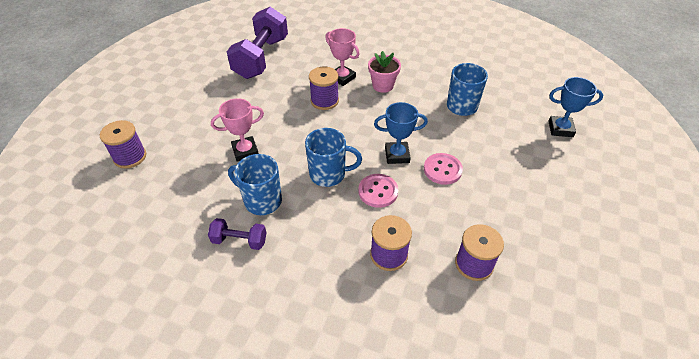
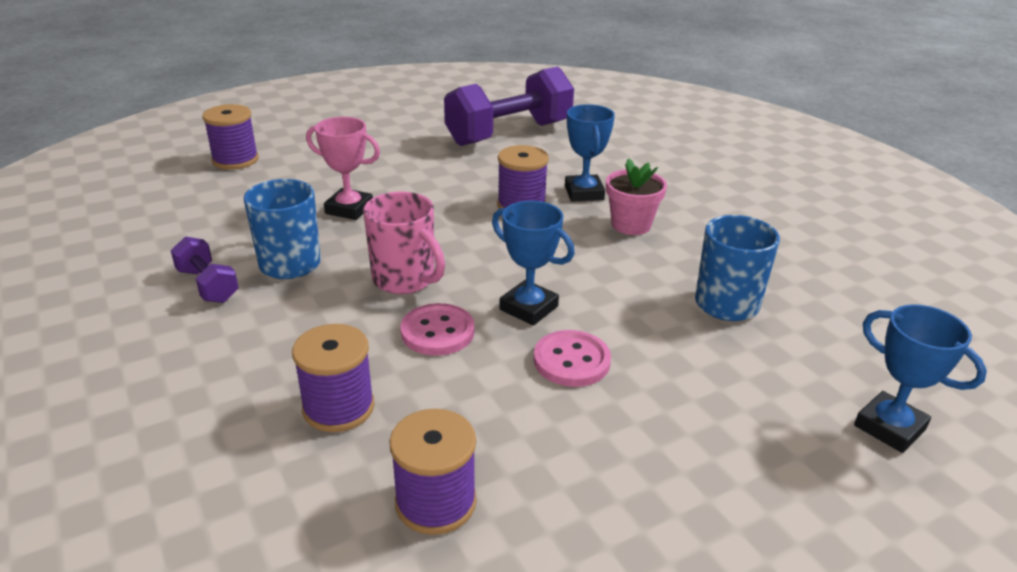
camera: 40 degrees right, 15 degrees down
(329, 174) = (405, 280): blue mug -> pink mug
(342, 78) = (584, 193): pink trophy -> blue trophy

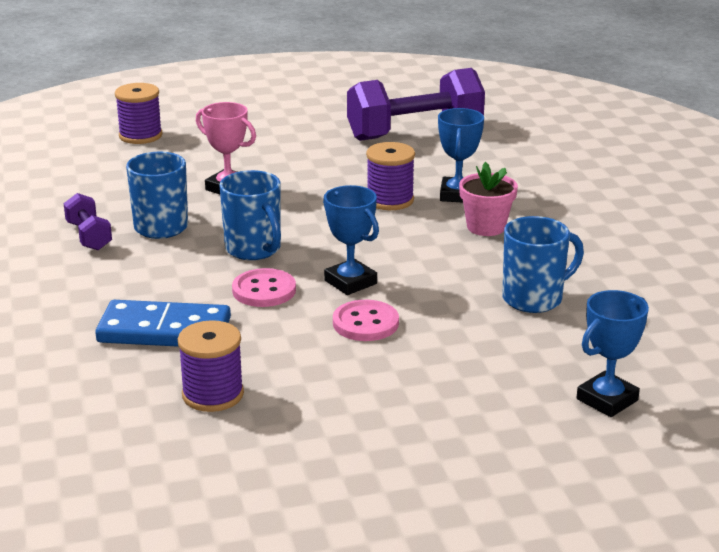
camera: 15 degrees right, 5 degrees down
(338, 407) = (164, 330): purple spool -> blue domino
(405, 280) = (254, 249): pink mug -> blue mug
(889, 427) = (607, 400): blue trophy -> blue trophy turned 75 degrees clockwise

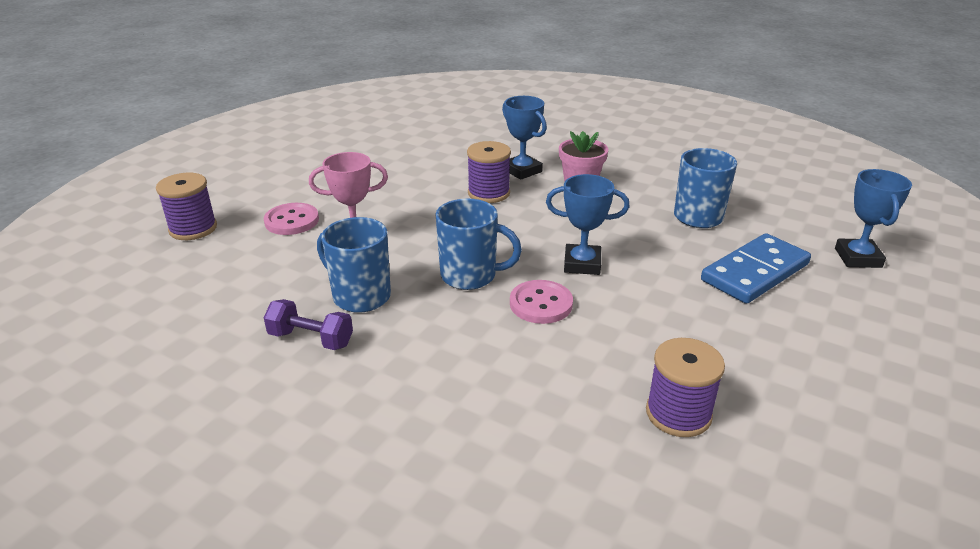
camera: 45 degrees left, 5 degrees up
(164, 330) = (537, 384): blue domino -> blue domino (755, 272)
(365, 323) = (651, 288): pink button -> pink button (292, 221)
(415, 133) = (413, 141): purple dumbbell -> none

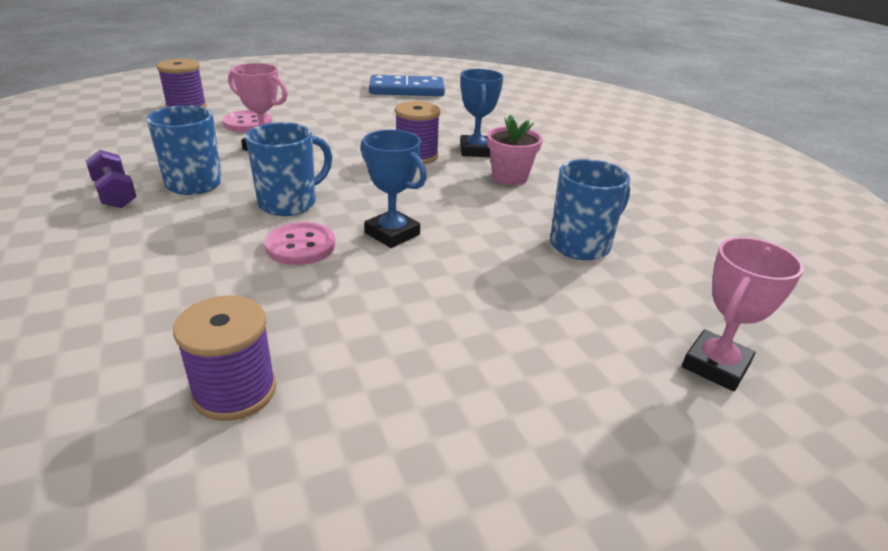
camera: 35 degrees right, 0 degrees up
(470, 276) = (289, 203): blue mug -> blue mug turned 90 degrees counterclockwise
(755, 272) = (551, 318): blue domino -> blue domino (406, 90)
(857, 258) = (715, 366): blue trophy -> pink trophy

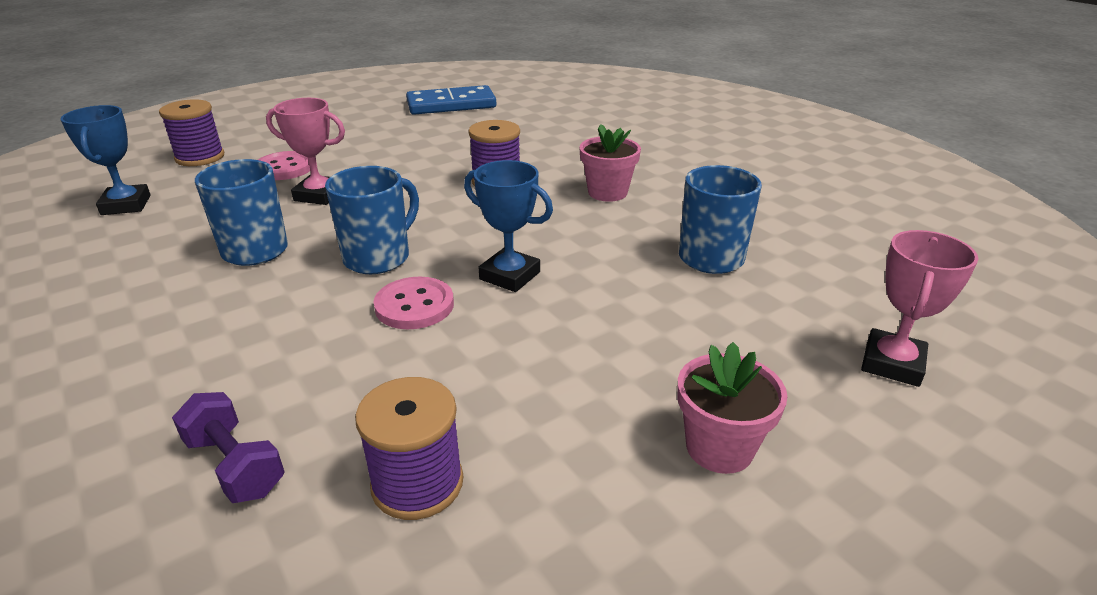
camera: 10 degrees left, 0 degrees up
(115, 194) = (163, 277): purple dumbbell -> purple dumbbell (235, 465)
(476, 151) = (558, 167): blue trophy -> blue trophy (126, 205)
(513, 411) = (719, 448): none -> pink flower pot

